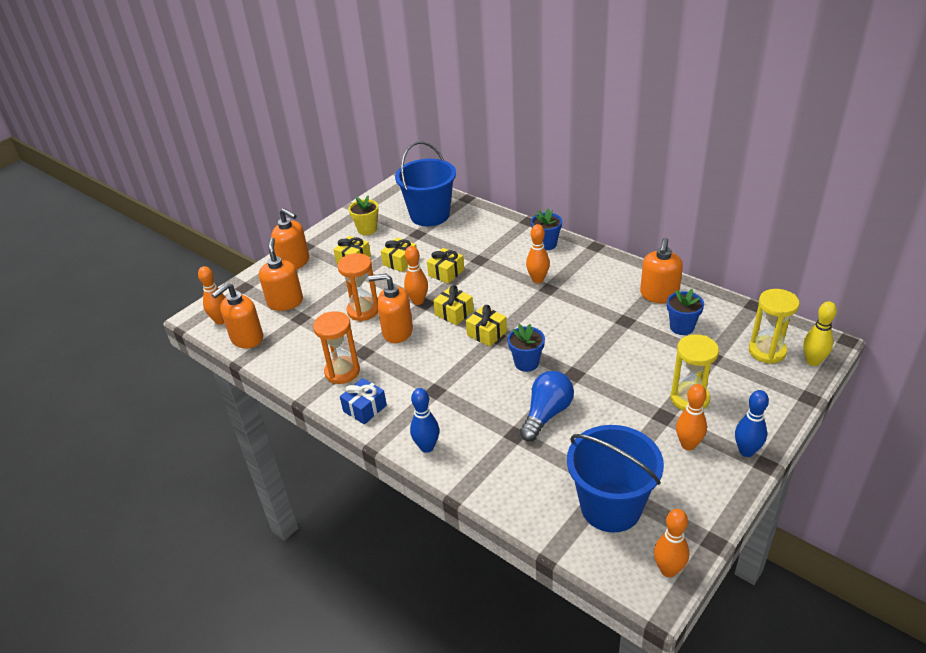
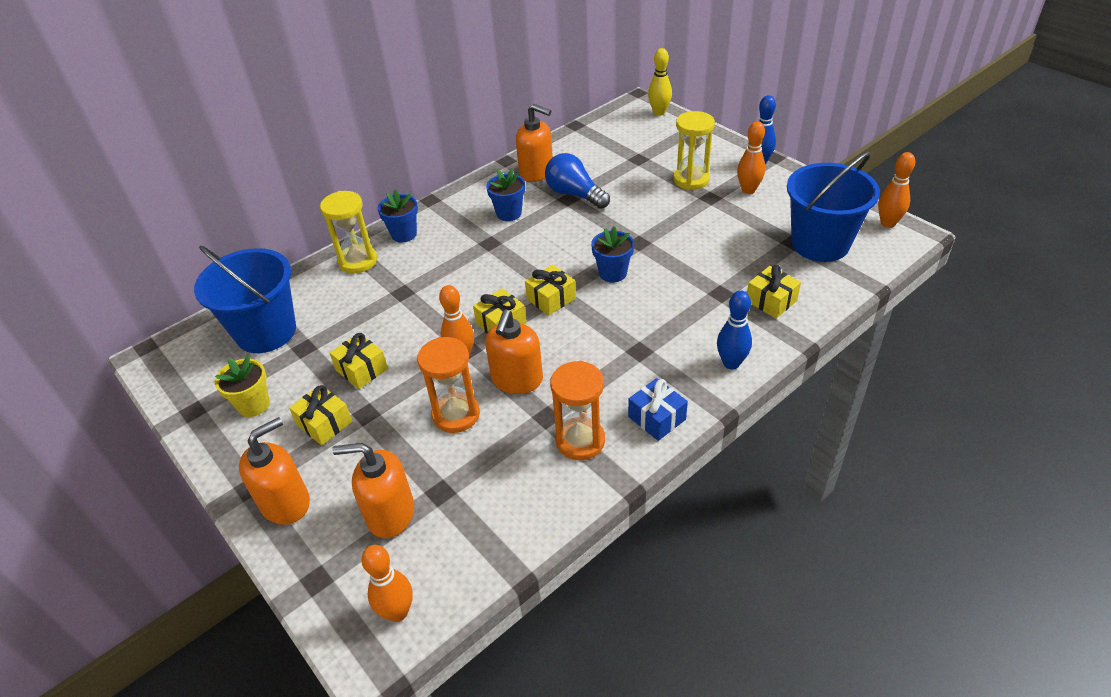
camera: 80 degrees left, 5 degrees up
(247, 338) = (463, 567): orange soap dispenser -> none
(446, 273) = (413, 324): yellow gift -> yellow gift (771, 301)
(538, 279) = (469, 248): orange bowling pin -> none
(546, 414) = (695, 268): blue light bulb -> blue light bulb (575, 194)
(681, 327) = (591, 167): blue flower pot -> blue flower pot (509, 213)
(767, 351) = (640, 130): yellow hourglass -> yellow hourglass (358, 261)

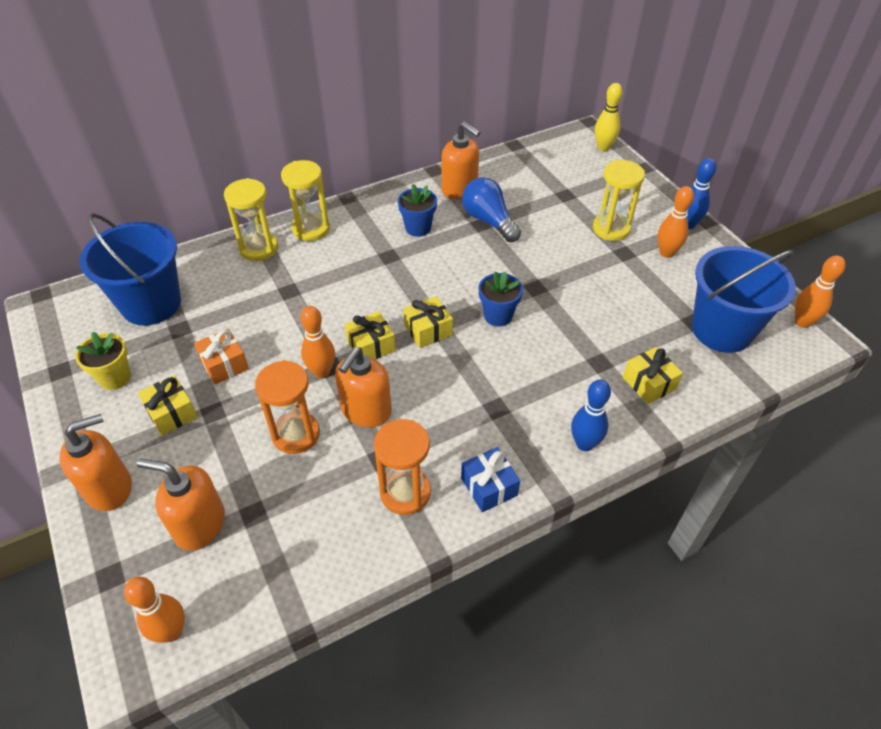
camera: 10 degrees right, 5 degrees up
(362, 369) = (224, 364): yellow gift -> orange gift
(404, 234) = (311, 229): blue flower pot -> yellow hourglass

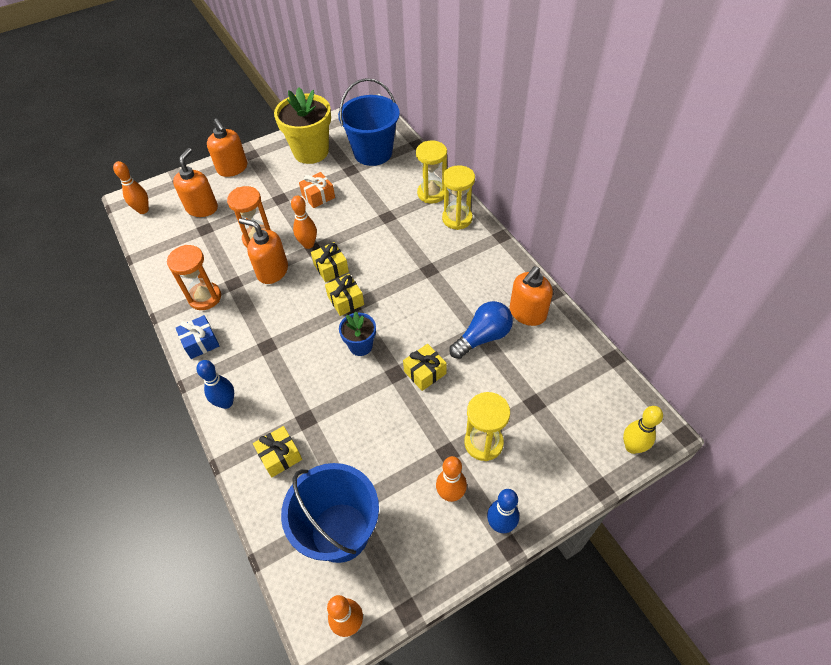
camera: 90 degrees right, 5 degrees up
(115, 377) = (311, 152): yellow flower pot -> yellow flower pot, size x1.90
(172, 413) = (281, 181): yellow gift -> yellow gift (425, 372)
(418, 228) = (466, 286): blue flower pot -> none

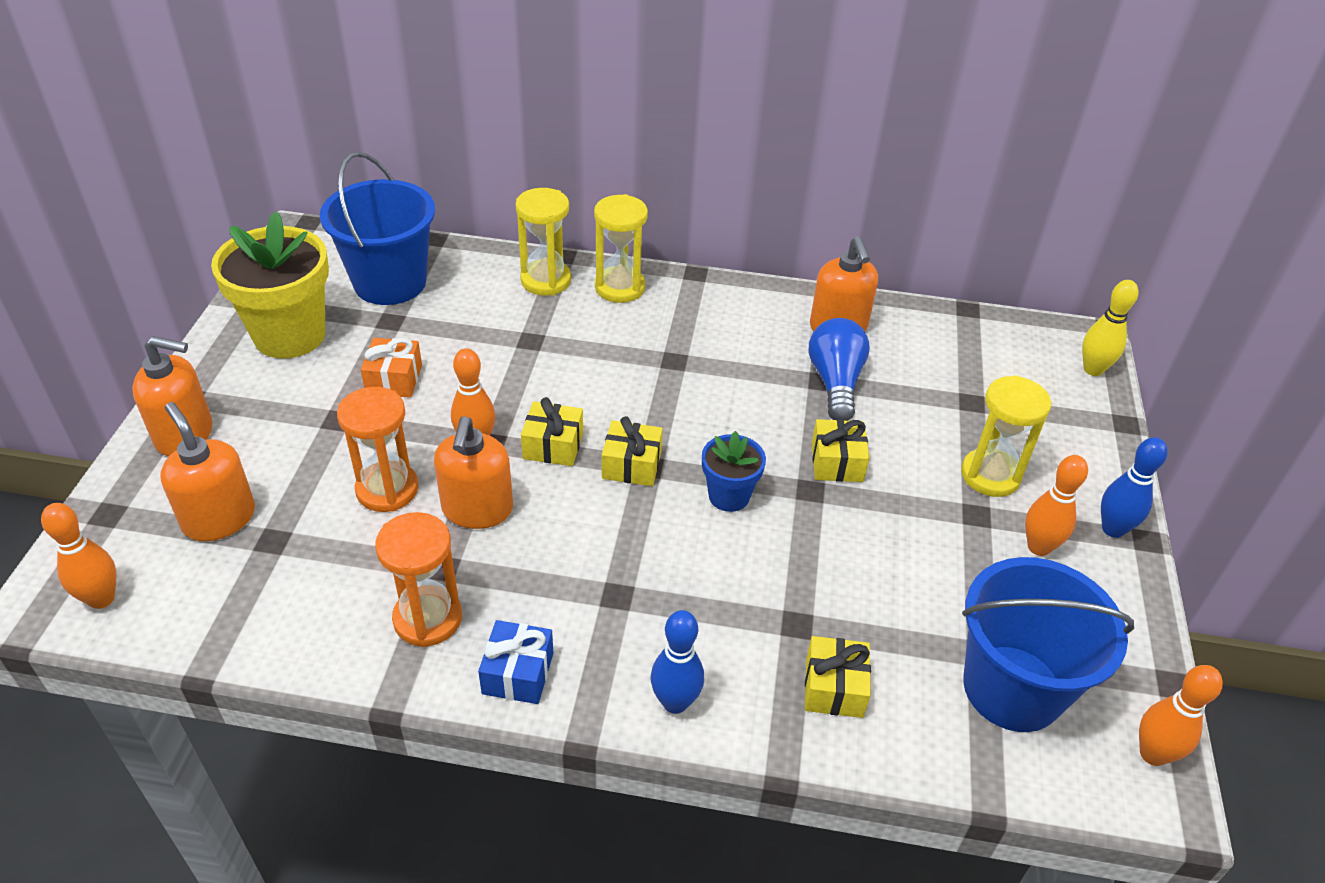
camera: 55 degrees left, 10 degrees down
(272, 271) = (477, 509): orange soap dispenser -> orange soap dispenser turned 60 degrees counterclockwise

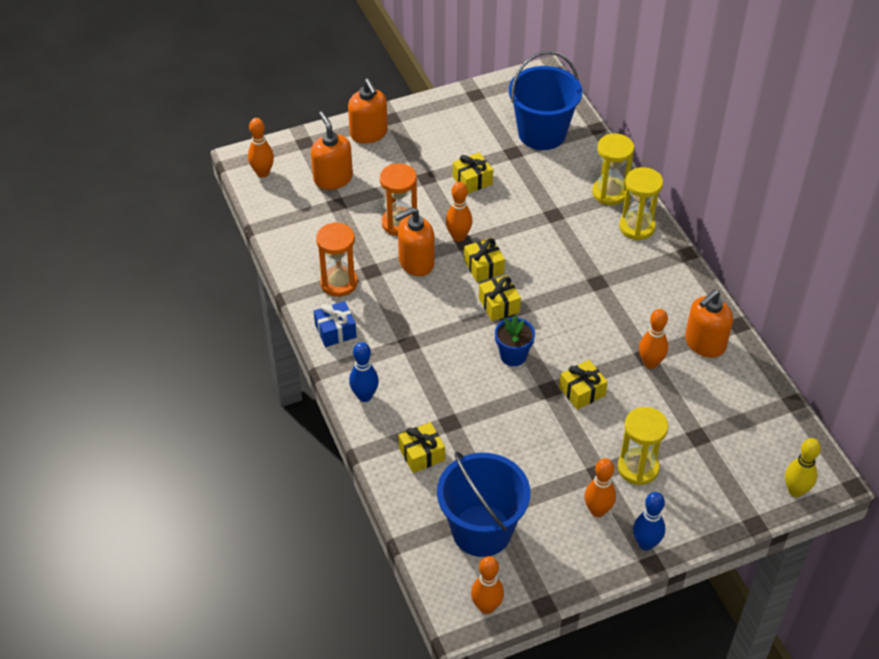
camera: 60 degrees right, 5 degrees up
(219, 518) = (333, 178): orange soap dispenser -> orange soap dispenser turned 45 degrees counterclockwise
(290, 335) = (465, 123): yellow flower pot -> none
(394, 379) = (472, 180): orange gift -> yellow gift
(835, 382) = (650, 363): blue light bulb -> orange bowling pin

